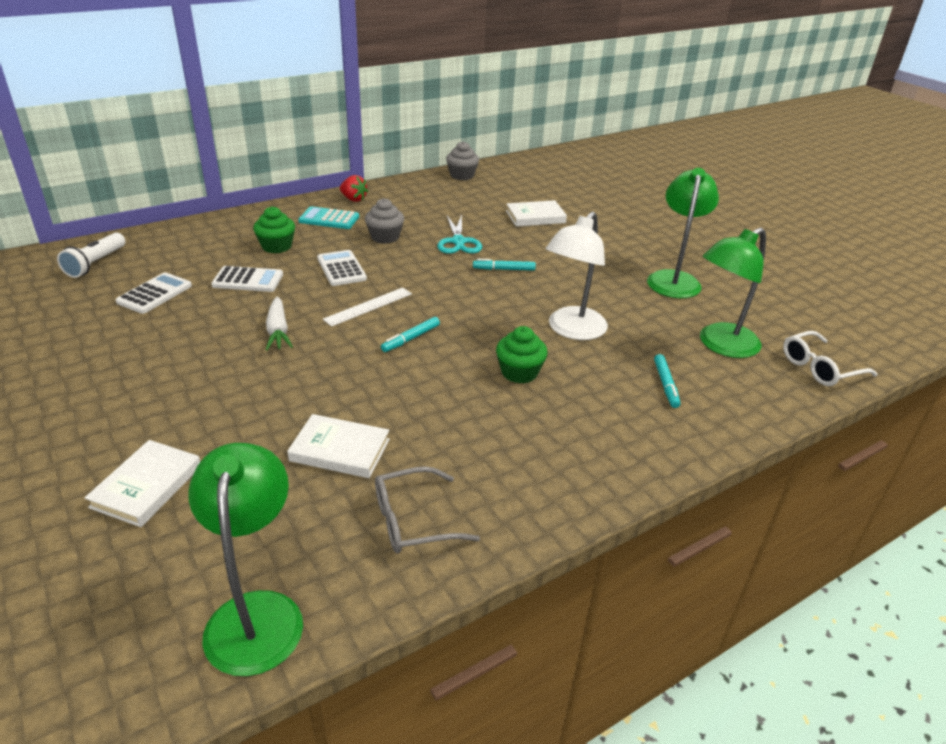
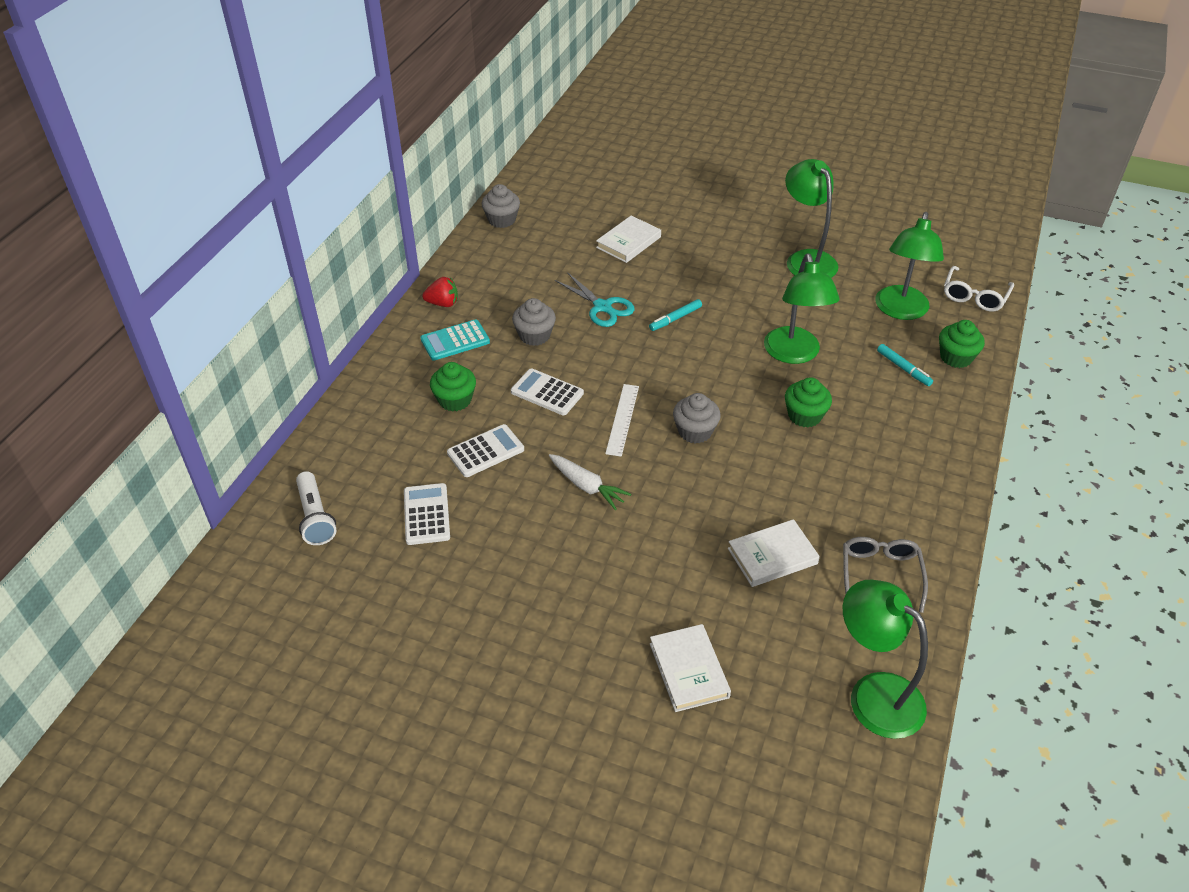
camera: 35 degrees left, 10 degrees up
(411, 339) = (695, 431): turquoise marker -> grey cupcake
(413, 521) = (880, 574): grey glasses -> grey glasses turned 150 degrees clockwise
(572, 330) = (794, 354): white lamp -> green lamp
(735, 401) = (956, 357): none -> green cupcake

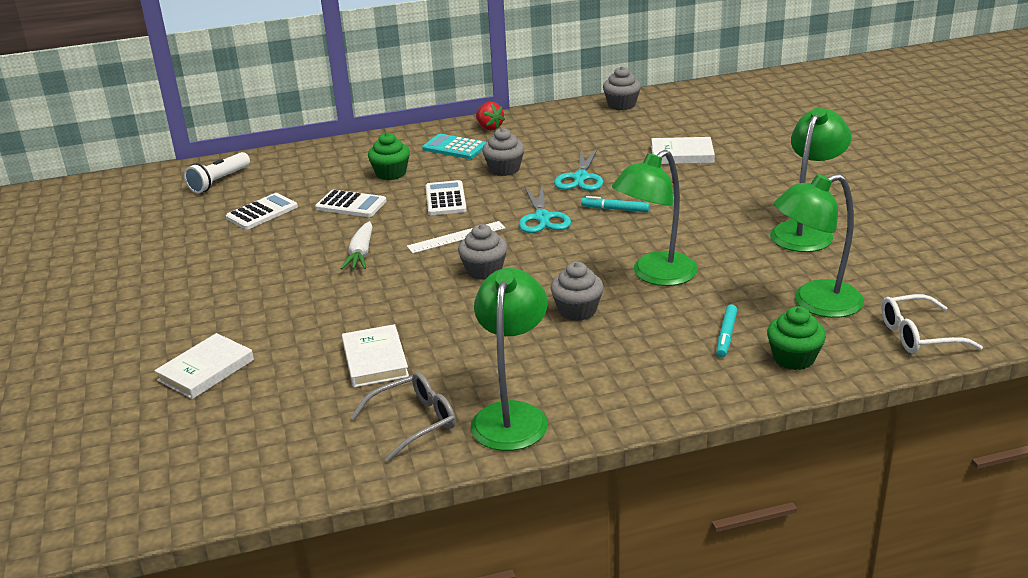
camera: 55 degrees right, 15 degrees down
(645, 359) = (542, 218): none -> turquoise scissors
(772, 556) = (375, 360): white book -> white book turned 45 degrees clockwise
(804, 416) = (577, 310): green cupcake -> grey cupcake
(874, 694) = (259, 470): green lamp -> green lamp (512, 415)

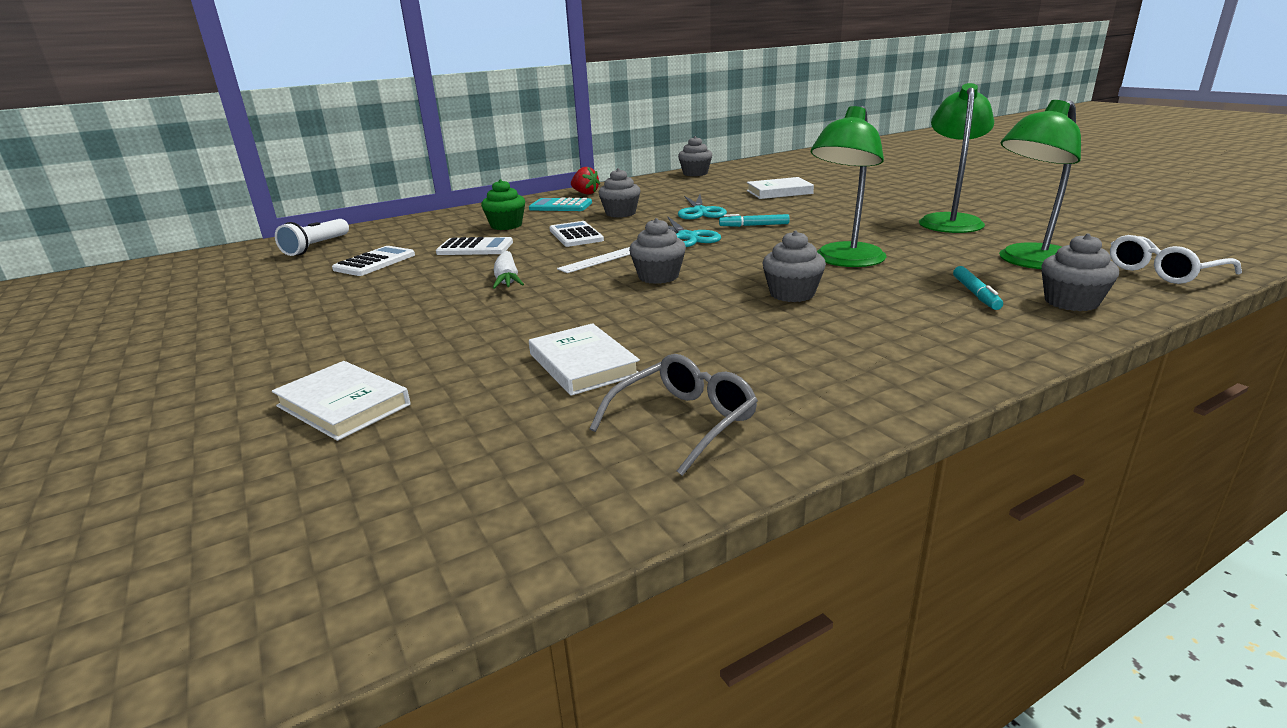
camera: 15 degrees left, 5 degrees down
(206, 370) = (343, 405): white book -> white book turned 75 degrees counterclockwise
(512, 415) = (812, 395): green lamp -> none
(793, 358) = (1071, 302): green cupcake -> grey cupcake

